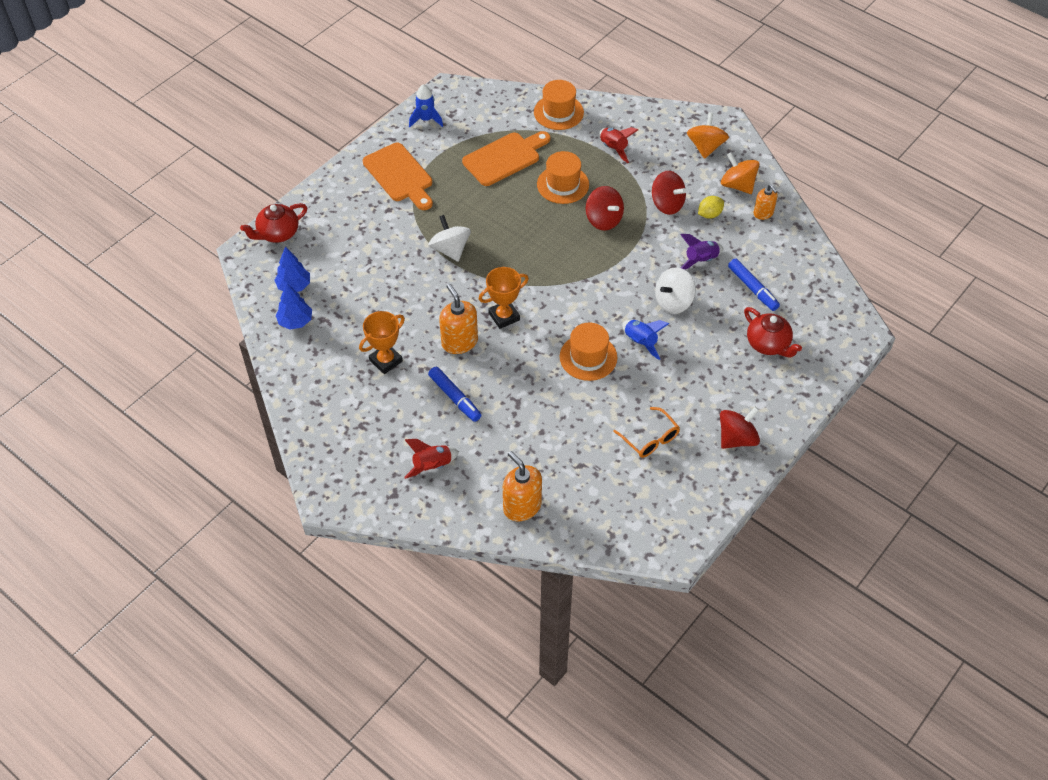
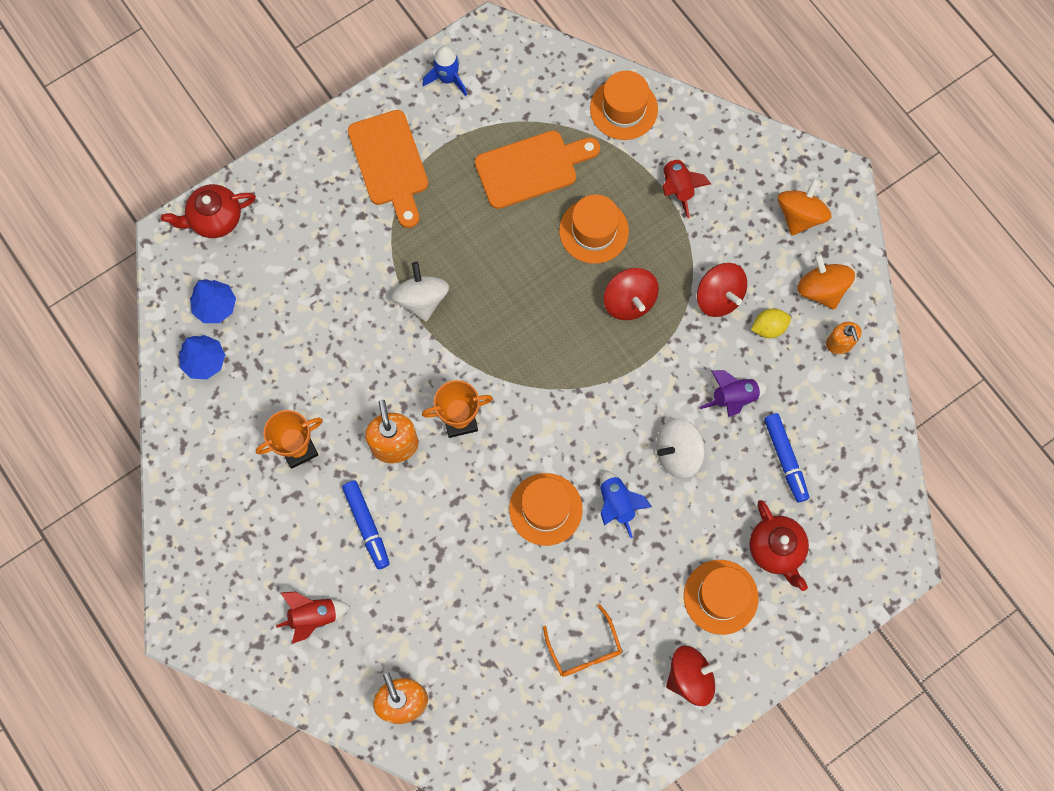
camera: 15 degrees right, 20 degrees up
(739, 382) = (720, 597): none -> orange hat

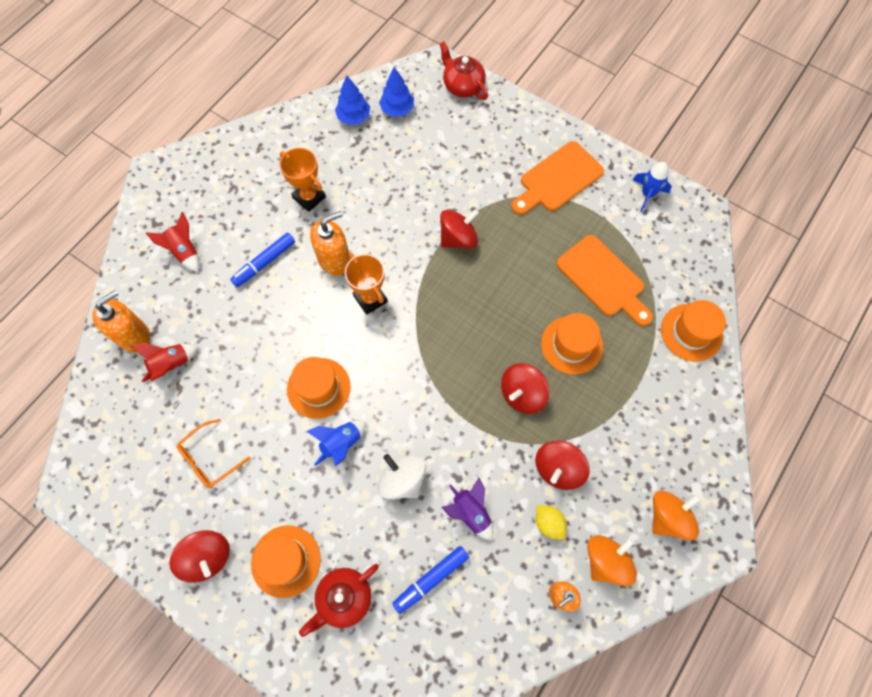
camera: 70 degrees right, 5 degrees down
(422, 299) = (458, 238): white spinning top -> red spinning top
(677, 188) = (642, 400): red rocket -> red rocket (171, 365)
(799, 215) = (668, 517): orange spinning top -> orange spinning top turned 45 degrees counterclockwise

